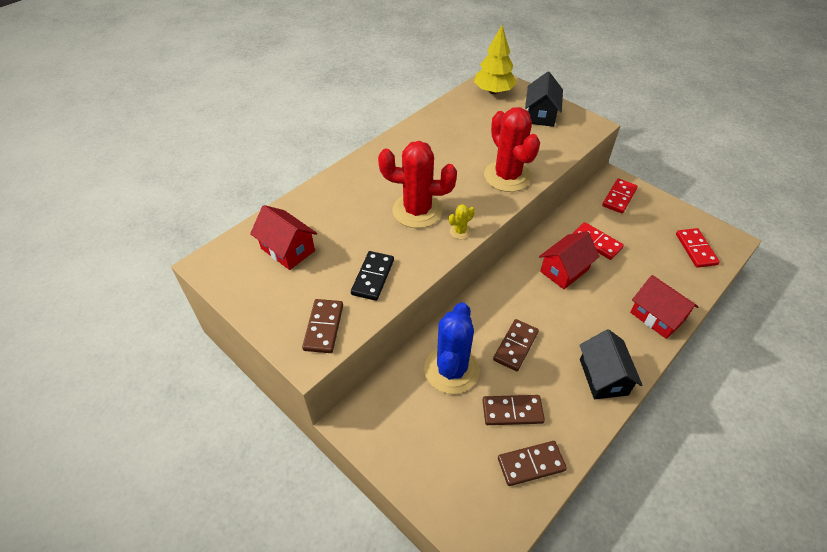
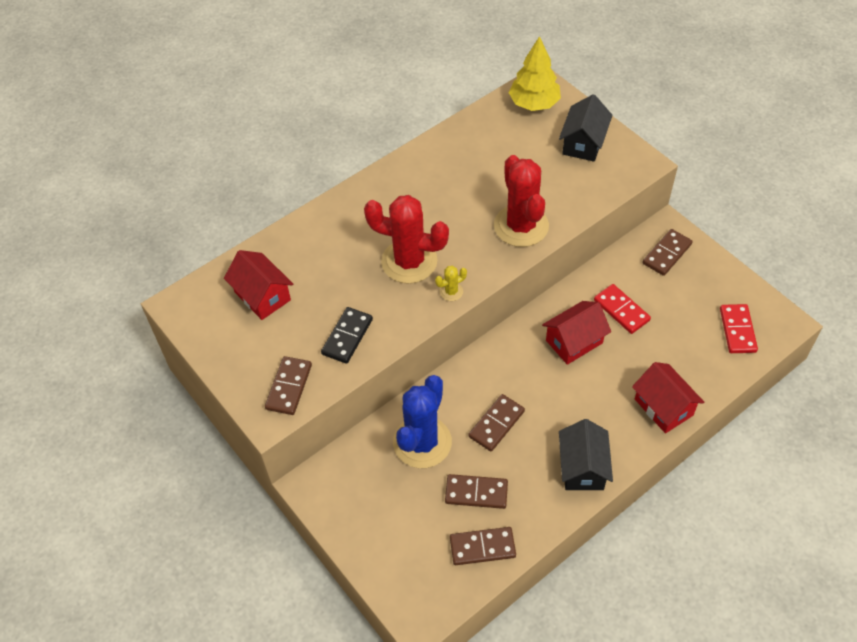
camera: 10 degrees right, 5 degrees up
(619, 197) = (666, 254): red domino -> brown domino

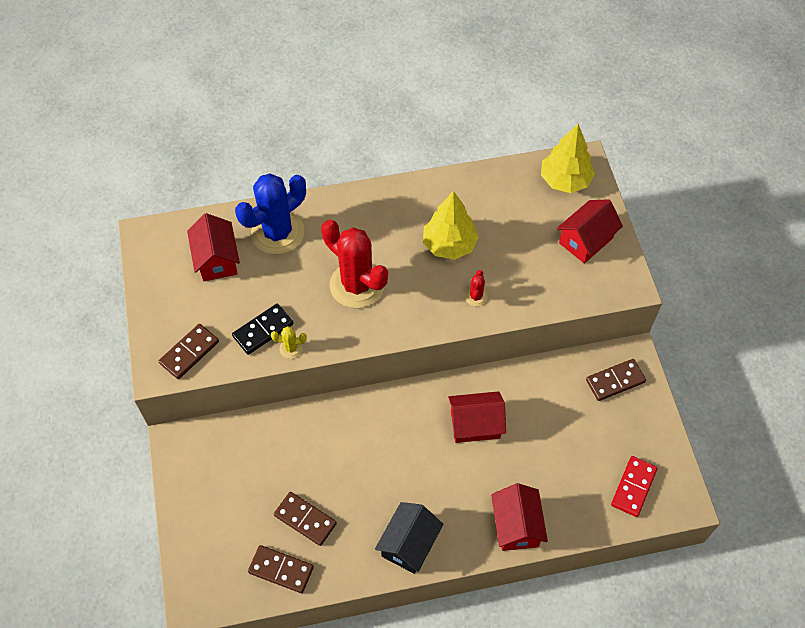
camera: 25 degrees right, 5 degrees up
(422, 442) = (288, 451): blue cactus -> blue cactus (277, 233)
(451, 291) = (375, 330): yellow cactus -> yellow cactus (291, 348)
(469, 194) = (449, 245): none -> yellow tree
(496, 424) = (360, 467): brown domino -> none
(521, 226) = (476, 296): red cactus -> red cactus, size x0.41
(583, 143) = (586, 240): black house -> red house
(621, 310) = (537, 415): red domino -> none

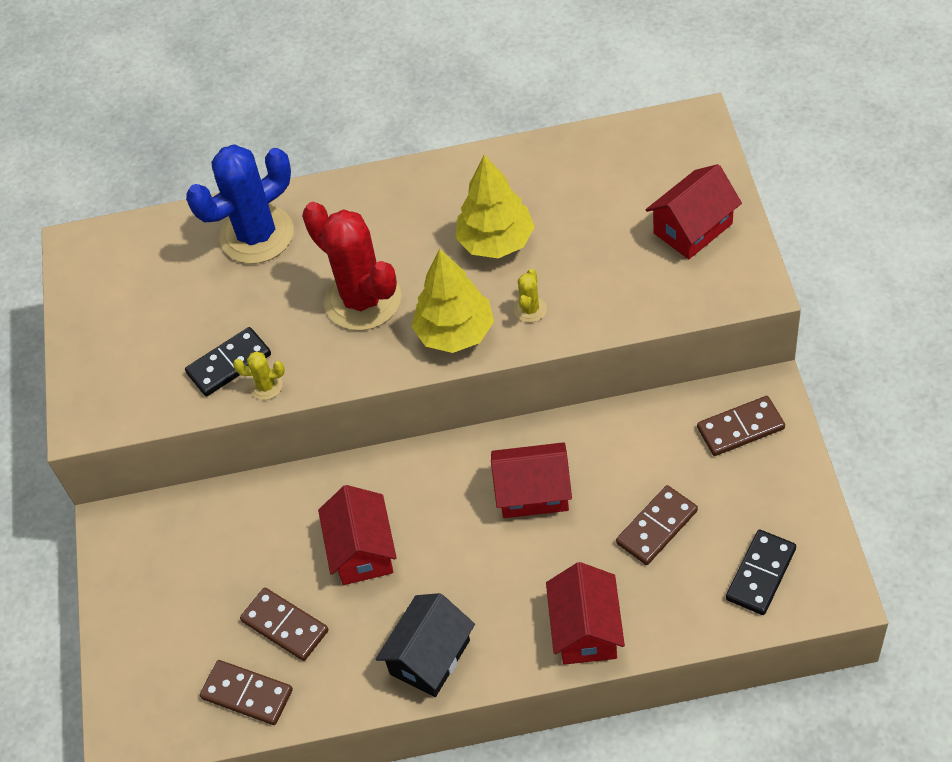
camera: 10 degrees right, 5 degrees down
(189, 352) = (126, 396): brown domino -> brown domino (657, 527)
(217, 259) = (171, 273): red house -> red house (362, 550)
(476, 296) = (530, 309): red cactus -> yellow cactus
(565, 180) = (666, 149): yellow tree -> yellow tree (455, 333)
(633, 487) = (761, 574): red domino -> black domino

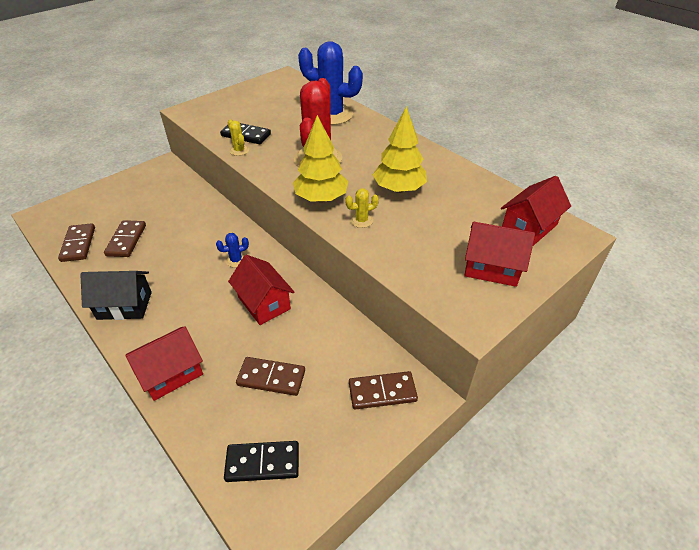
camera: 50 degrees right, 10 degrees down
(362, 550) = (187, 249): red house -> red house (529, 227)
(429, 497) = (236, 260): none -> blue cactus
(740, 428) = (382, 392): brown domino -> brown domino turned 45 degrees counterclockwise

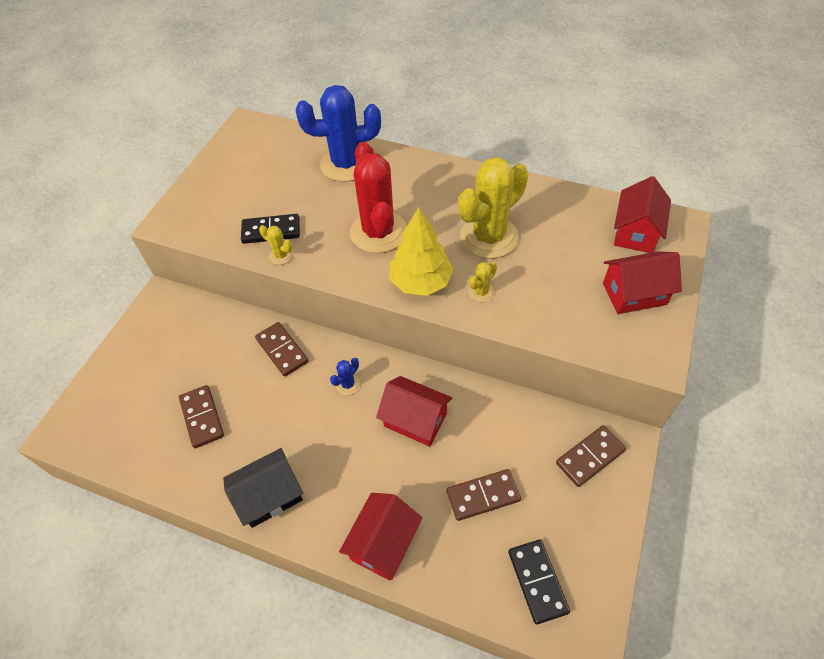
camera: 25 degrees left, 10 degrees up
(78, 244) = (146, 449): brown domino -> brown domino (282, 350)
(262, 463) = (537, 581): black domino -> black domino turned 75 degrees counterclockwise
(399, 189) = (489, 237): yellow tree -> yellow cactus

